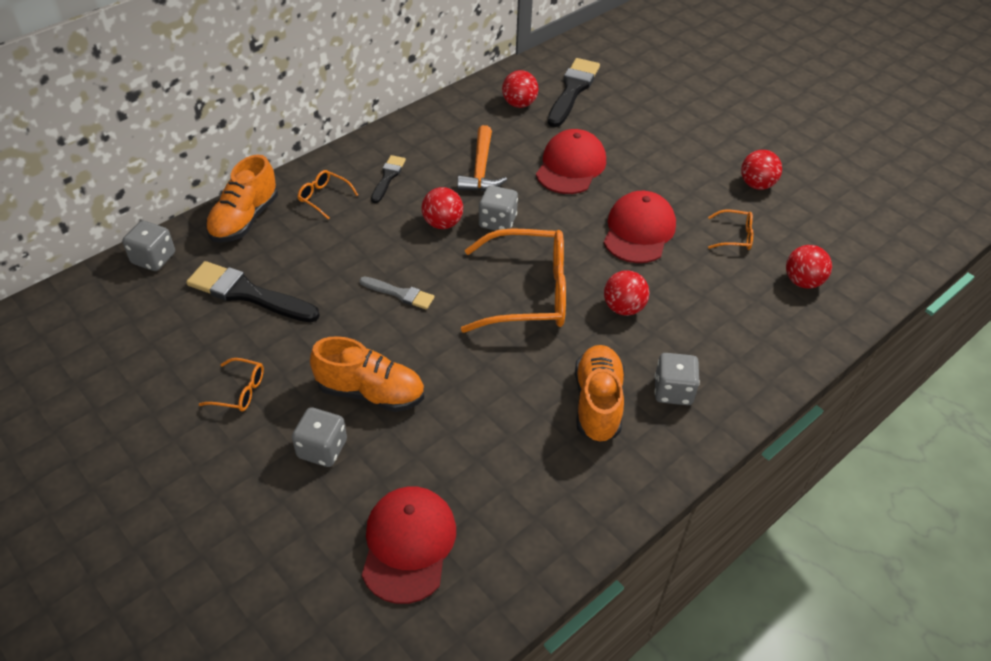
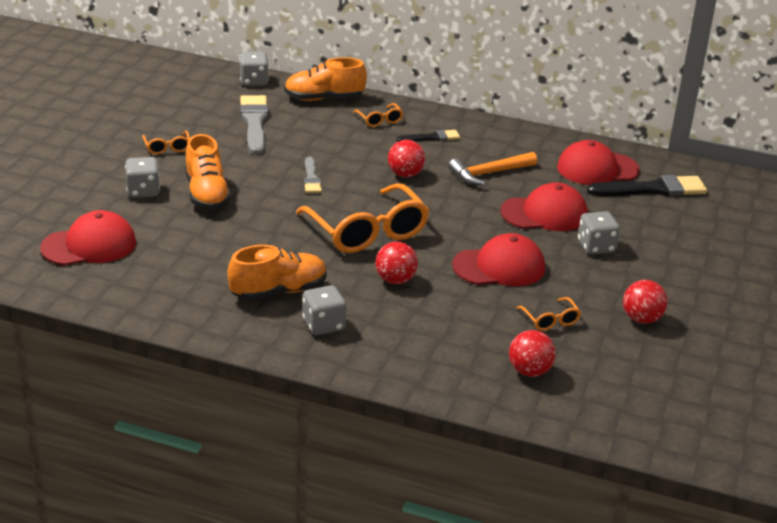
camera: 60 degrees right, 15 degrees down
(247, 294) = (254, 123): black brush -> grey brush
(324, 198) = (379, 120): orange glasses -> orange glasses turned 150 degrees clockwise
(497, 222) = (434, 197): grey dice -> grey dice (596, 247)
(519, 104) = (597, 169): red ball -> red cap

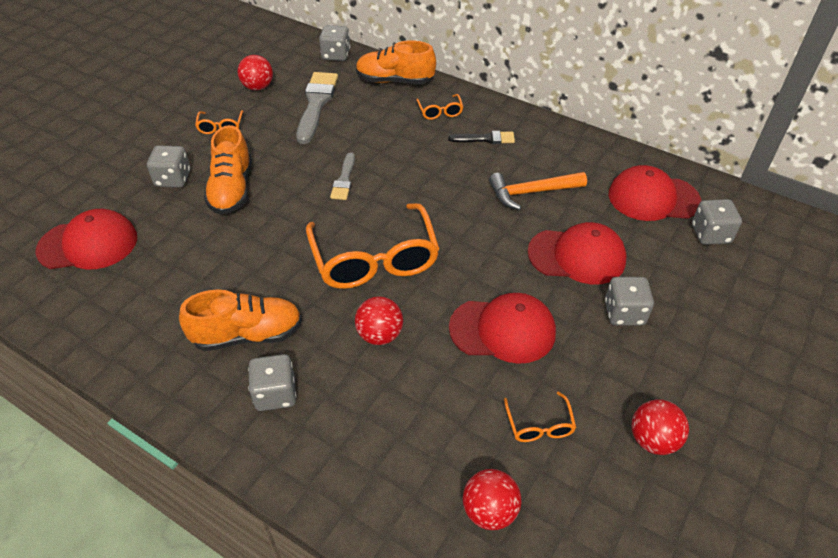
camera: 15 degrees right, 15 degrees up
(405, 174) = (442, 184): red ball -> red ball (258, 87)
(652, 189) = (710, 234): black brush -> grey dice

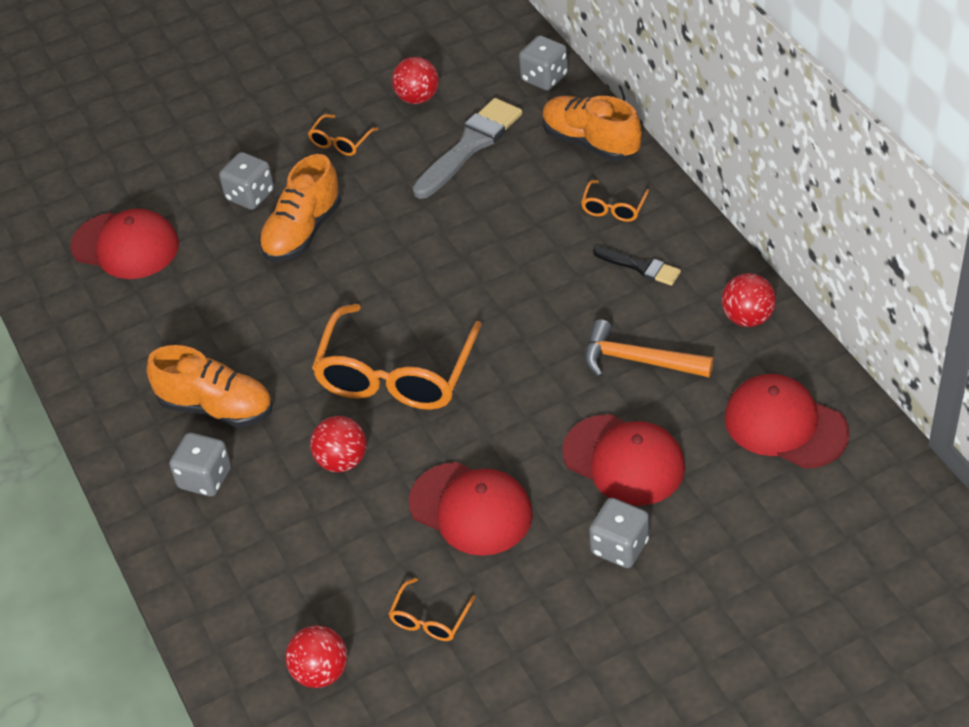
camera: 35 degrees right, 0 degrees up
(344, 179) = (431, 263): grey brush -> none
(653, 440) = (531, 685): red ball -> red ball (747, 318)
(710, 234) = (814, 499): grey dice -> none

